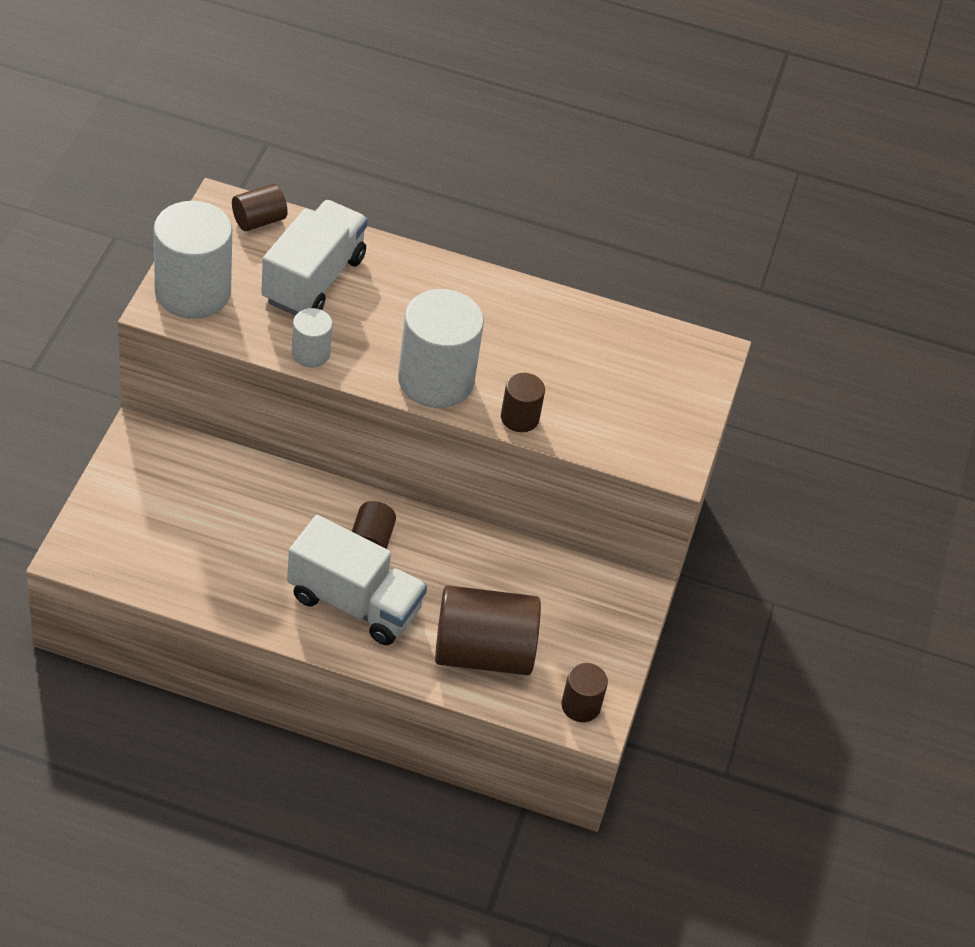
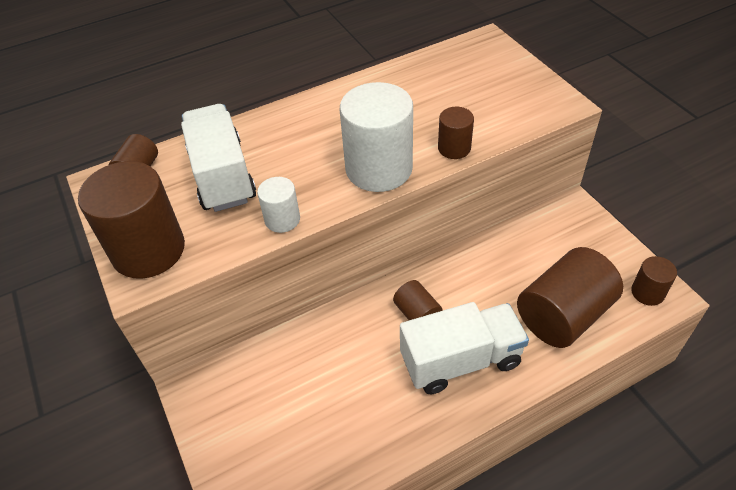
camera: 35 degrees left, 0 degrees up
(193, 292) = (148, 250): white cylinder -> brown cylinder

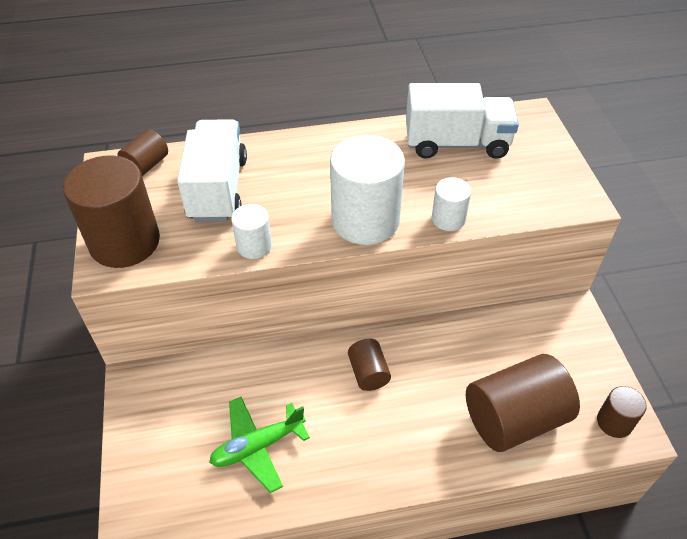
camera: 15 degrees right, 0 degrees up
(340, 413) = (258, 446): none -> green plane
(454, 148) = (448, 219): brown cylinder -> white cylinder
(460, 360) = (392, 432): white truck -> white truck (456, 143)

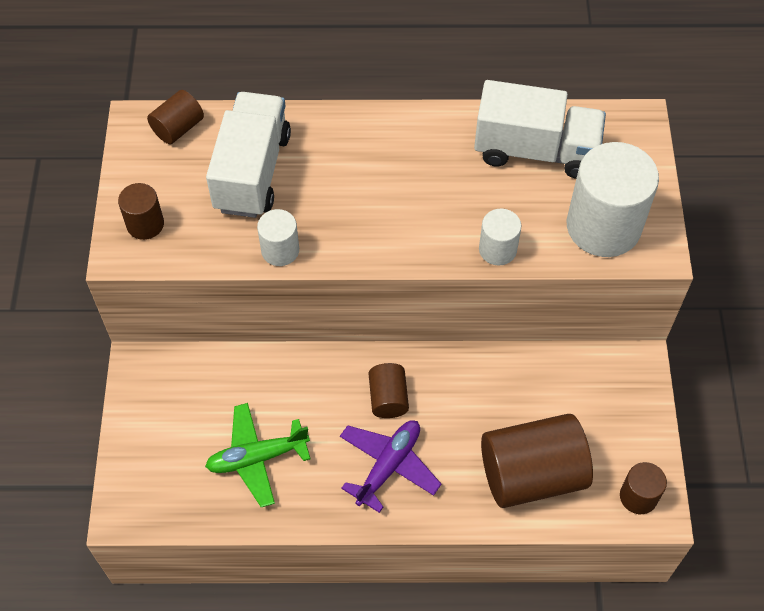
camera: 10 degrees right, 10 degrees up
(125, 242) = (145, 224): brown cylinder -> brown cylinder, size x0.50
(365, 220) = (406, 237): white cylinder -> white cylinder (603, 226)
(383, 433) = (388, 466): none -> purple plane

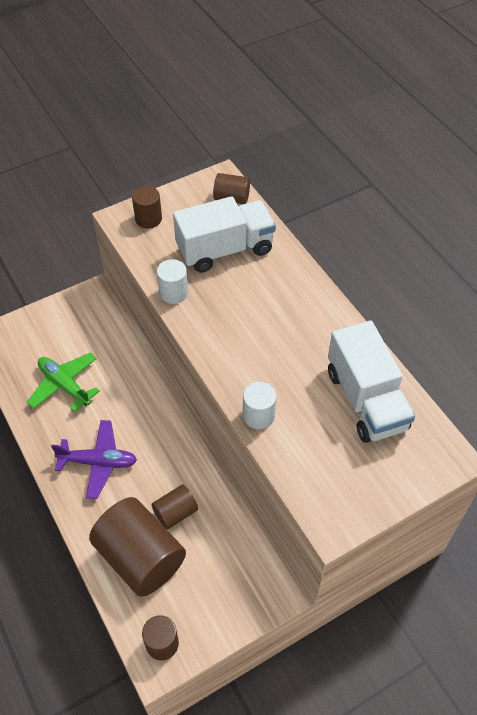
camera: 60 degrees right, 5 degrees down
(388, 398) = (150, 437): brown cylinder -> brown cylinder (175, 512)
(603, 226) = (328, 476): white cylinder -> none

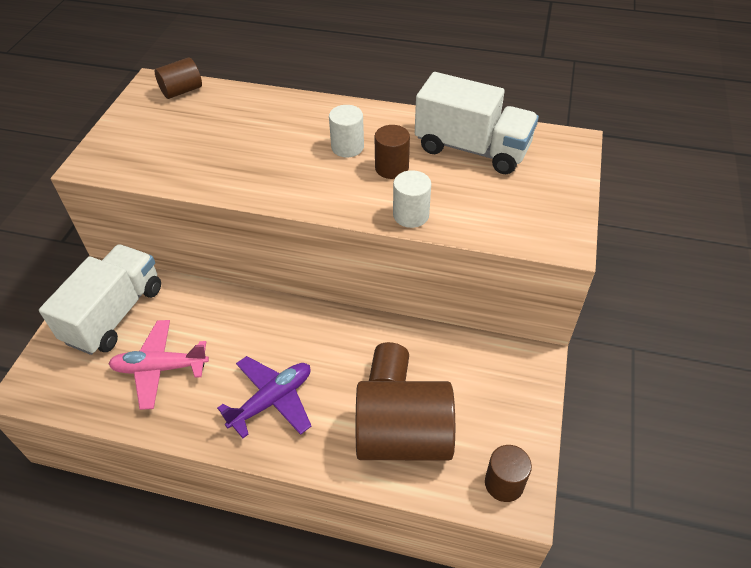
camera: 45 degrees left, 5 degrees down
(65, 385) = (160, 368): green plane -> pink plane
(148, 219) = (119, 148): brown cylinder -> brown cylinder (391, 168)
(173, 293) = (219, 184): white cylinder -> white cylinder (347, 147)
(225, 249) = (224, 127): white truck -> white truck (115, 314)

